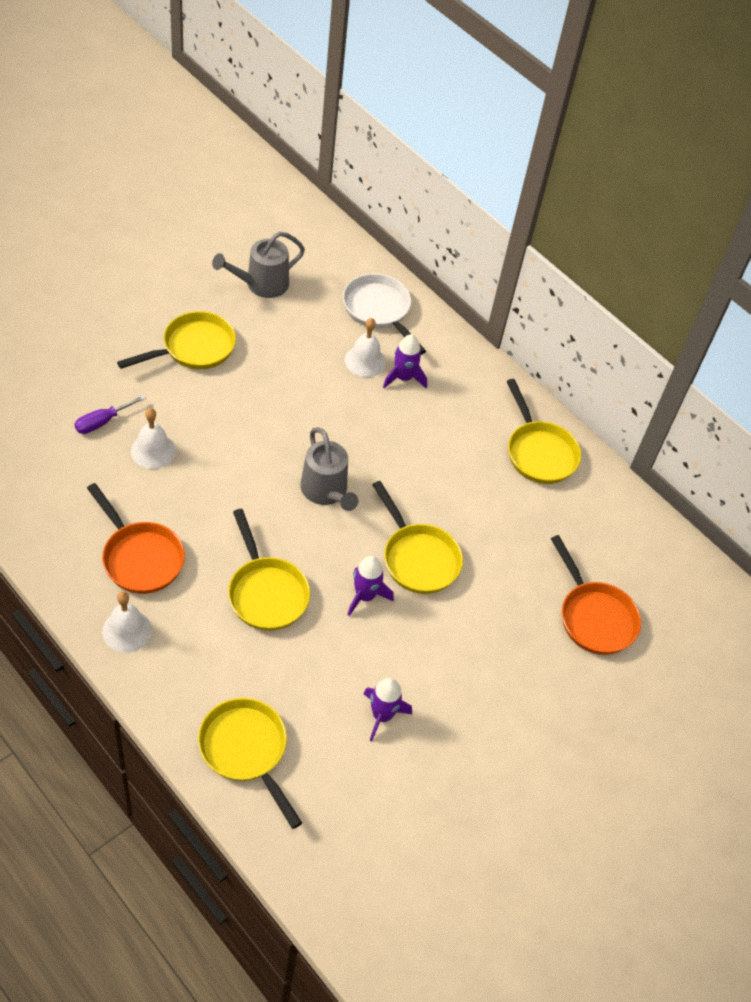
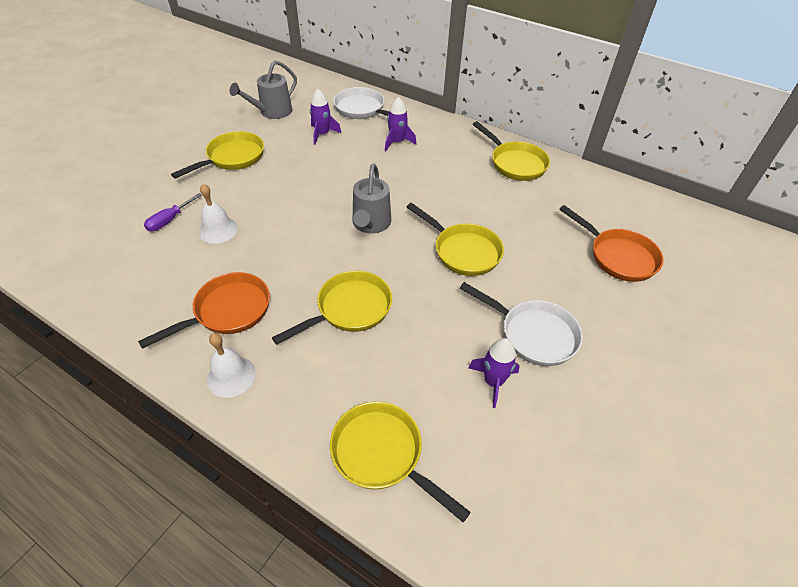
camera: 10 degrees left, 5 degrees down
(140, 557) = (227, 311): orange pan -> orange pan turned 75 degrees counterclockwise
(266, 592) = (349, 309): yellow pan -> yellow pan turned 90 degrees counterclockwise
(326, 492) = (370, 224): grey watering can -> grey watering can turned 45 degrees clockwise
(365, 361) = (365, 138): white bell -> none
(365, 596) = (434, 289): purple rocket -> purple rocket (322, 134)
(448, 678) = (533, 334): none -> white pan

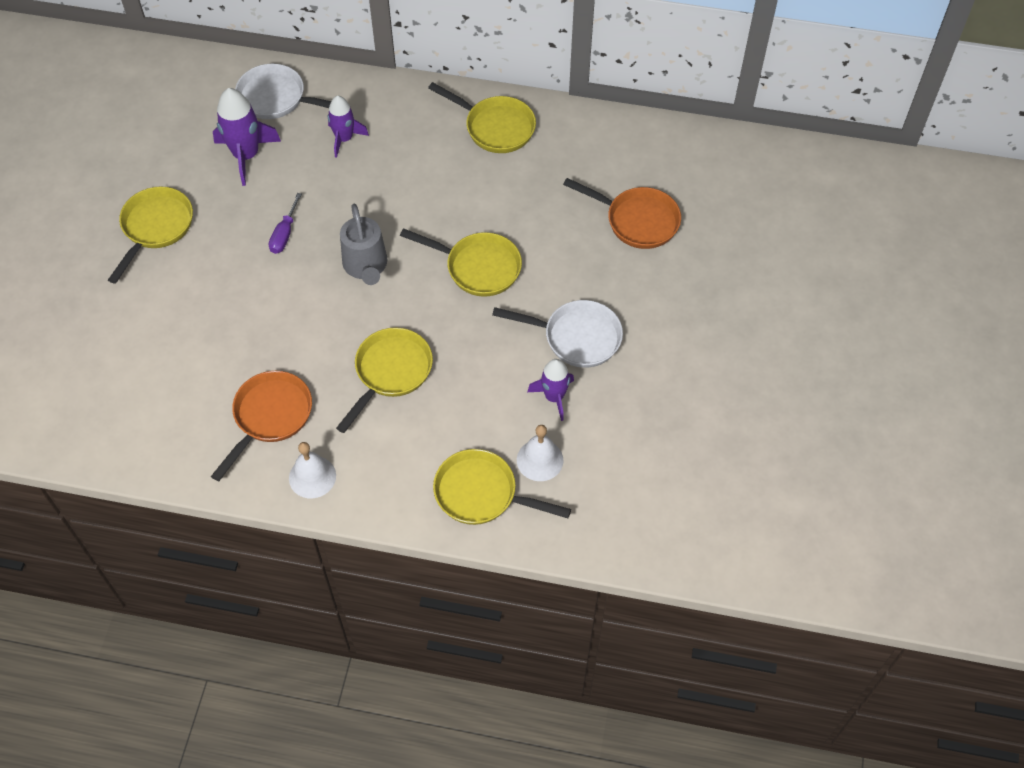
camera: 20 degrees left, 10 degrees up
(169, 220) = (137, 337): purple screwdriver -> purple screwdriver (284, 234)
(218, 230) = (201, 330): white bell -> white bell (540, 460)
(272, 112) = (162, 140): grey watering can -> none
(322, 134) = (246, 155): purple rocket -> purple rocket, size x1.53

